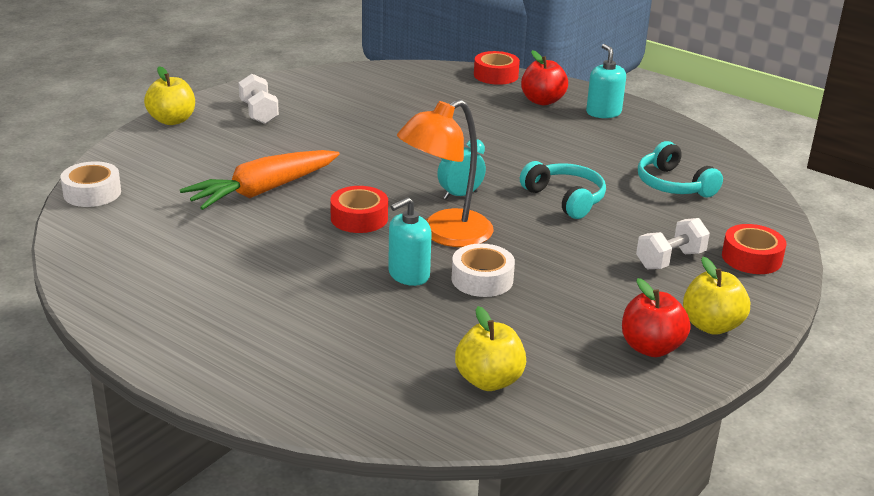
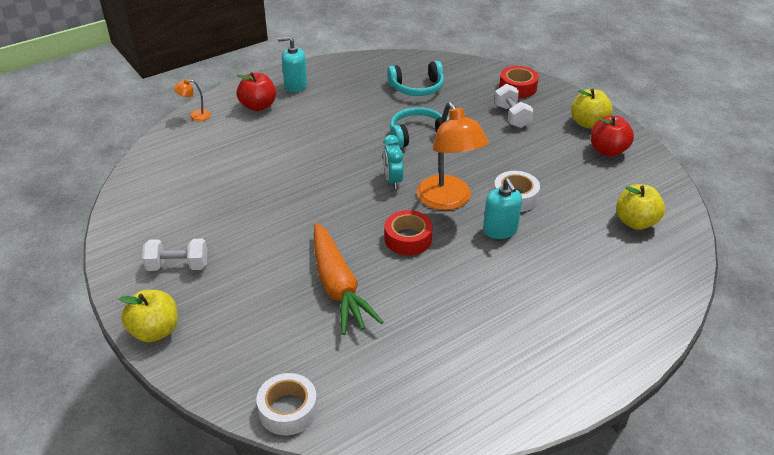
camera: 70 degrees left, 10 degrees up
(496, 75) = (195, 116): red tape -> orange lamp

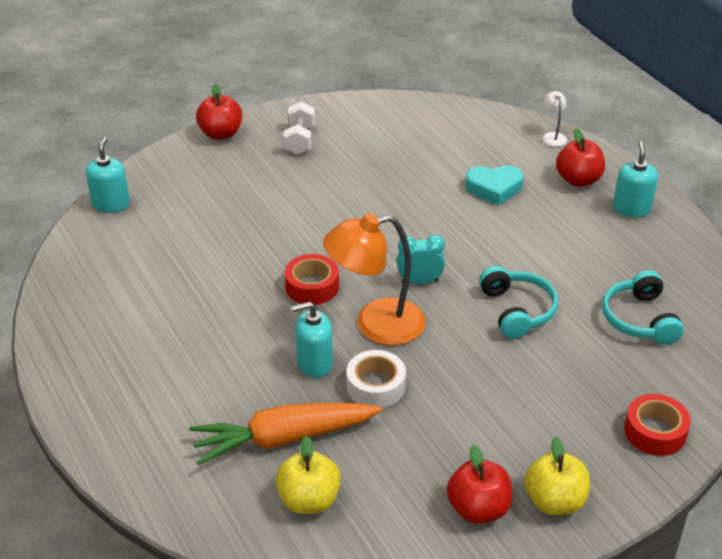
camera: 95 degrees right, 0 degrees up
(155, 331) = (221, 134): yellow apple -> red apple
(195, 116) = (553, 136): orange lamp -> white lamp
(268, 145) = (494, 188): none -> turquoise heart
(288, 410) = (111, 204): white tape -> turquoise soap dispenser
(338, 287) = (249, 234): orange carrot -> orange carrot (284, 439)
(512, 116) = (569, 412): white dumbbell -> none

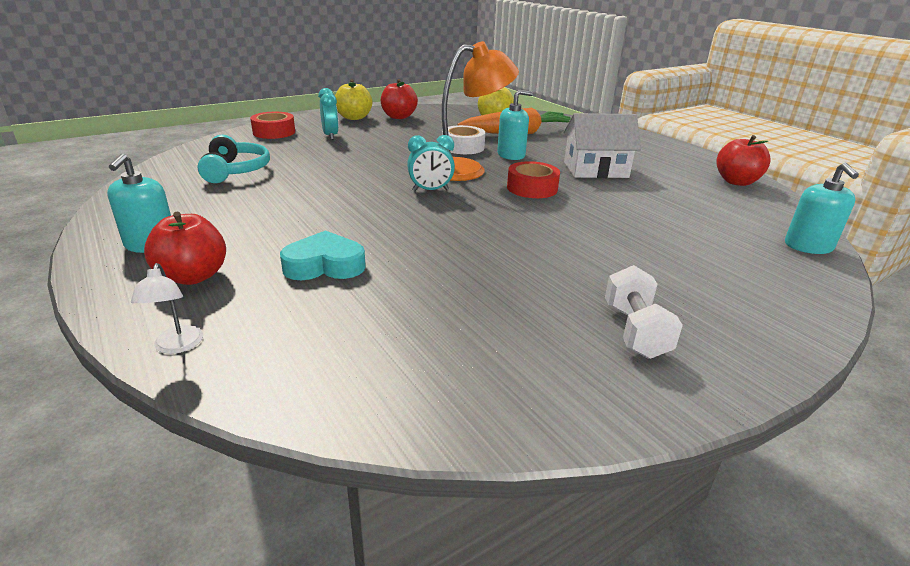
camera: 175 degrees right, 10 degrees down
(221, 134) = (777, 341): red apple -> red apple (736, 182)
(221, 326) = (595, 170): none -> white house
(517, 310) = (343, 175): turquoise headphones -> none
(567, 420) = (330, 136): none -> turquoise clock

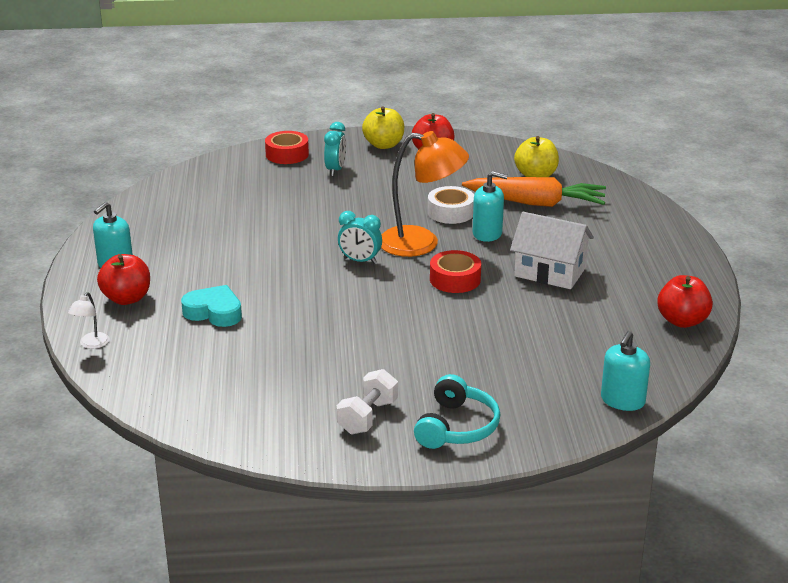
camera: 30 degrees right, 0 degrees up
(235, 170) = (218, 201): turquoise headphones -> turquoise headphones (456, 427)

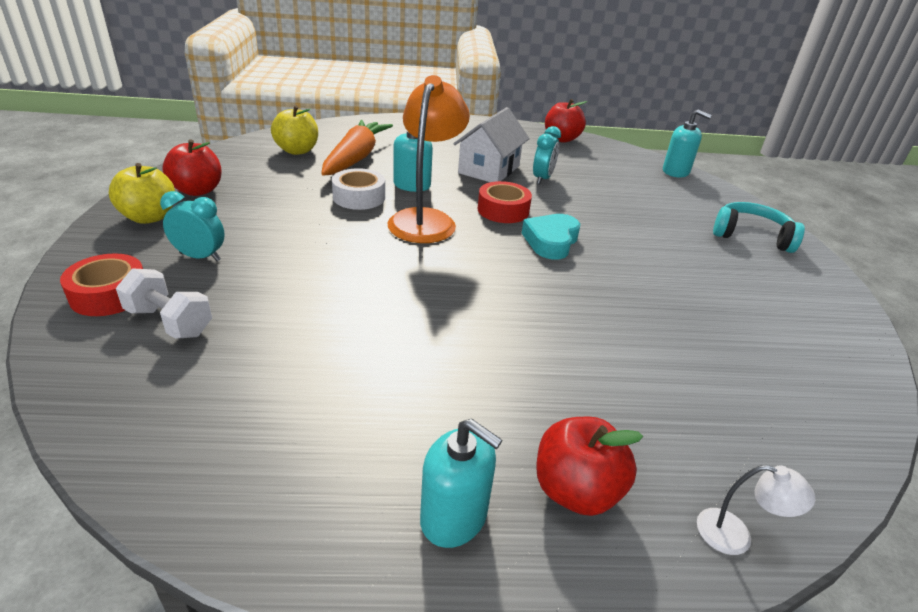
camera: 90 degrees left, 5 degrees up
(214, 312) = (598, 381): turquoise heart -> turquoise heart (551, 241)
(360, 261) = (461, 258): turquoise clock -> turquoise clock (542, 179)
(367, 417) = (765, 277): white dumbbell -> white dumbbell (170, 322)

